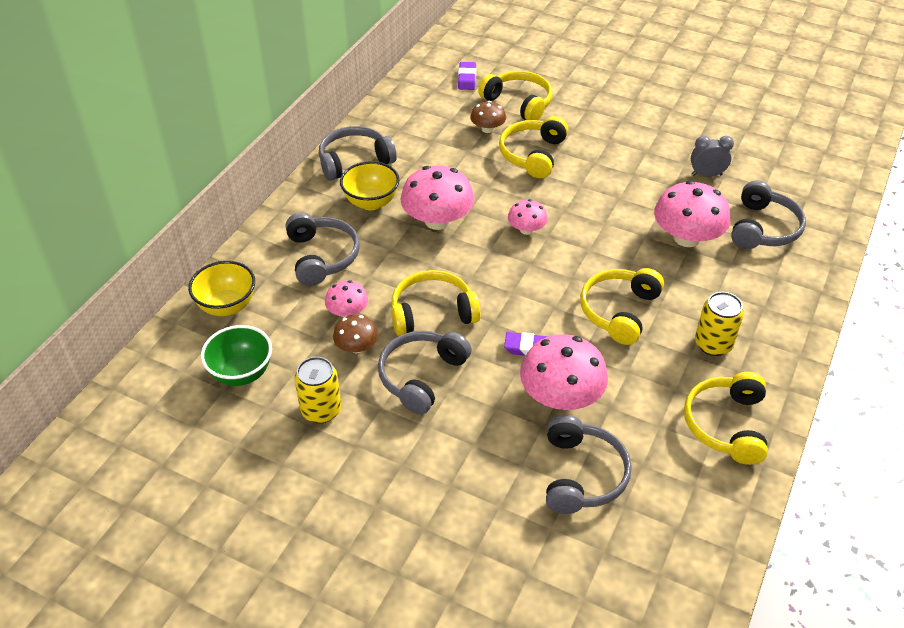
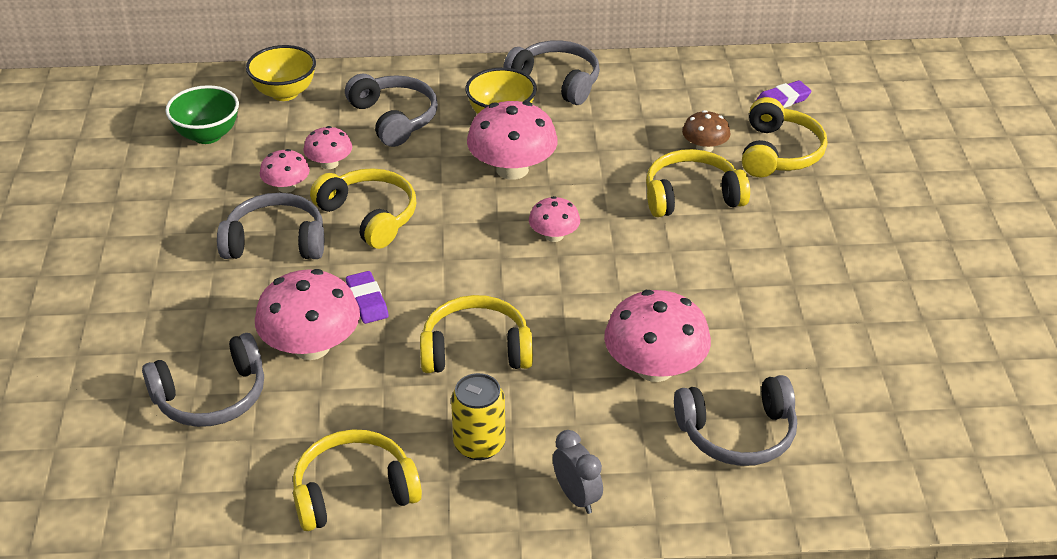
camera: 60 degrees right, 5 degrees down
(321, 410) = (192, 197): yellow can -> none
(322, 256) = (394, 118): grey headphones -> grey headphones turned 75 degrees counterclockwise
(356, 347) = (286, 187): brown mushroom -> pink mushroom
(706, 175) = (799, 351): grey clock -> grey clock (577, 497)

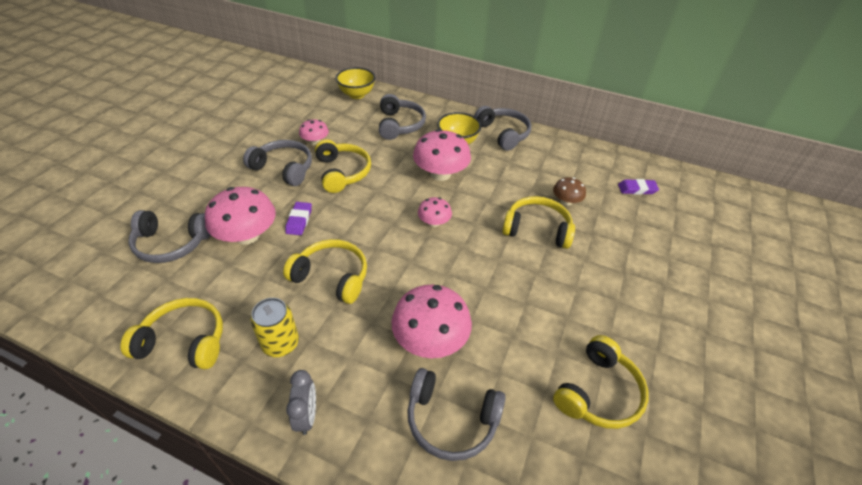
camera: 25 degrees right, 5 degrees up
(207, 135) = (302, 103): green bowl -> none
(329, 163) = (347, 137): pink mushroom -> none
(779, 153) = (614, 222): yellow headphones -> yellow headphones (598, 392)

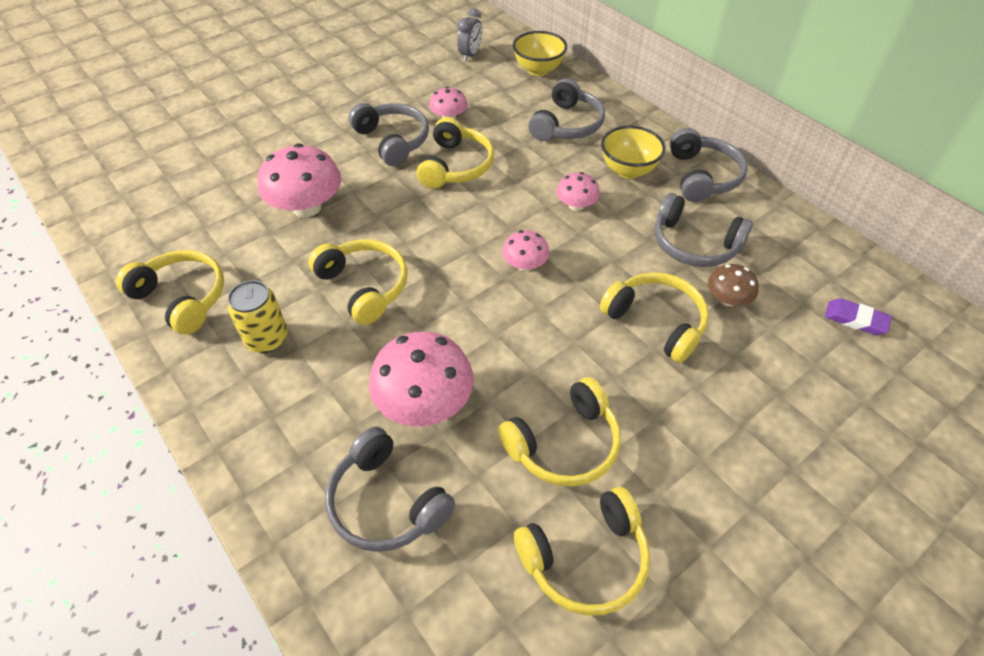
camera: 30 degrees right, 5 degrees up
(172, 243) = (230, 190): grey headphones -> grey headphones (694, 244)
(299, 220) = (370, 208): purple eraser -> none
(307, 416) = (245, 425): grey clock -> grey clock (470, 55)
(440, 174) = (576, 205): pink mushroom -> pink mushroom, size x0.54
(537, 327) = (564, 444): none -> yellow headphones

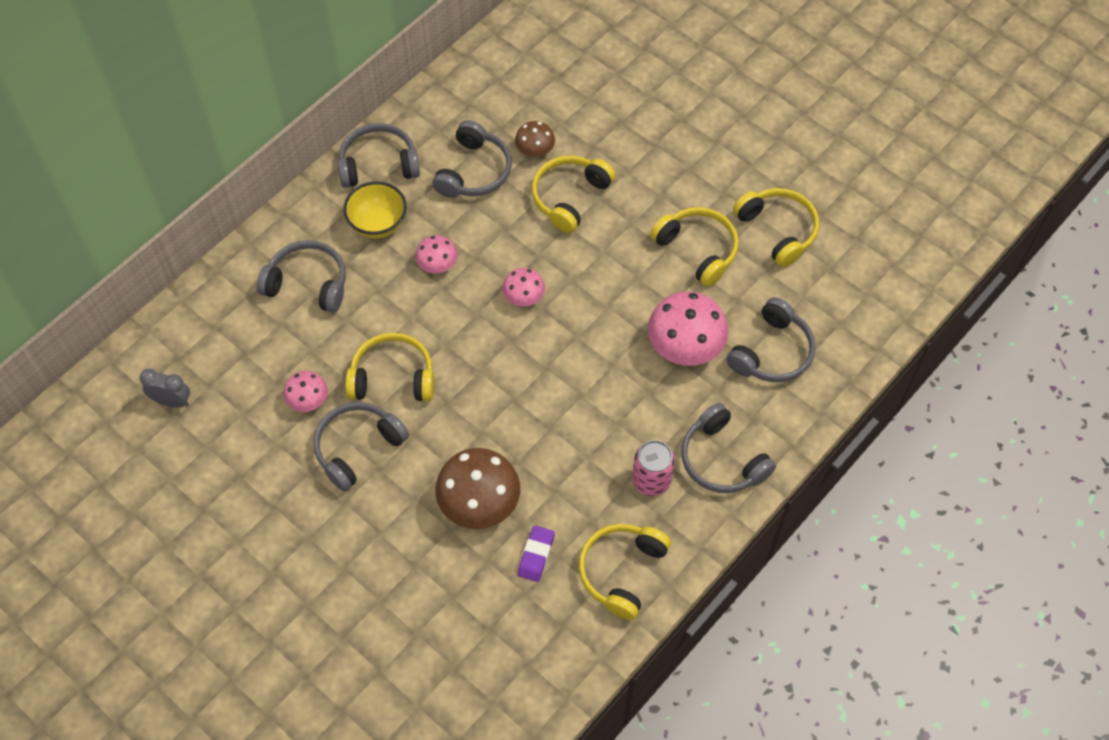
camera: 100 degrees left, 10 degrees up
(261, 411) = (722, 459): none -> grey headphones
(267, 339) = (651, 480): yellow can -> pink can
(307, 207) = (479, 502): pink mushroom -> brown mushroom
(364, 286) = (575, 419): yellow headphones -> none
(538, 70) = (201, 323): yellow bowl -> none
(855, 319) = (539, 70): purple eraser -> purple eraser (536, 555)

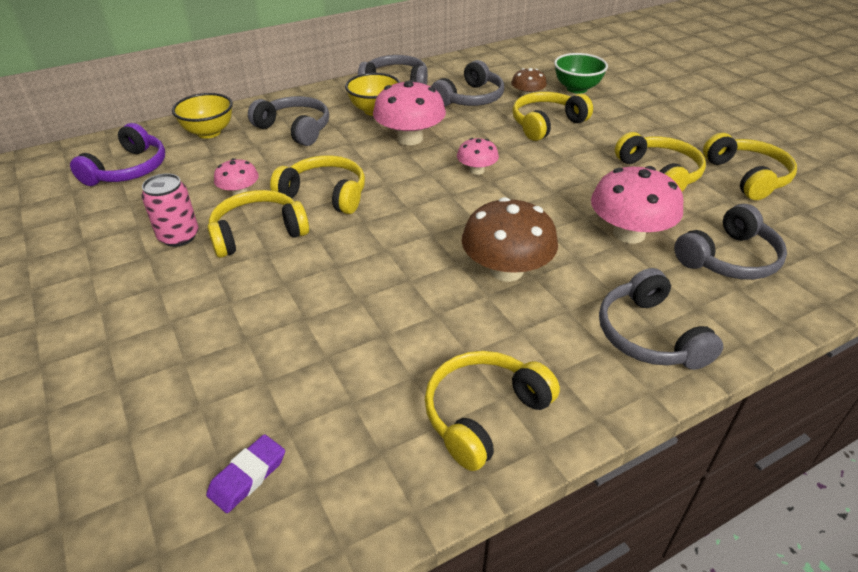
camera: 20 degrees right, 20 degrees down
(172, 401) = (128, 169): grey clock -> purple headphones
(217, 317) = (209, 132): none -> yellow bowl
(357, 448) = (258, 233): grey headphones -> yellow headphones
(437, 264) = (410, 138): pink mushroom -> pink mushroom, size x1.85
(479, 502) = (349, 303): brown mushroom -> brown mushroom (506, 270)
(536, 555) = (385, 367): purple eraser -> purple eraser (247, 476)
(584, 118) = (577, 88): none -> green bowl
(651, 480) = (555, 333): pink can -> pink can (179, 236)

